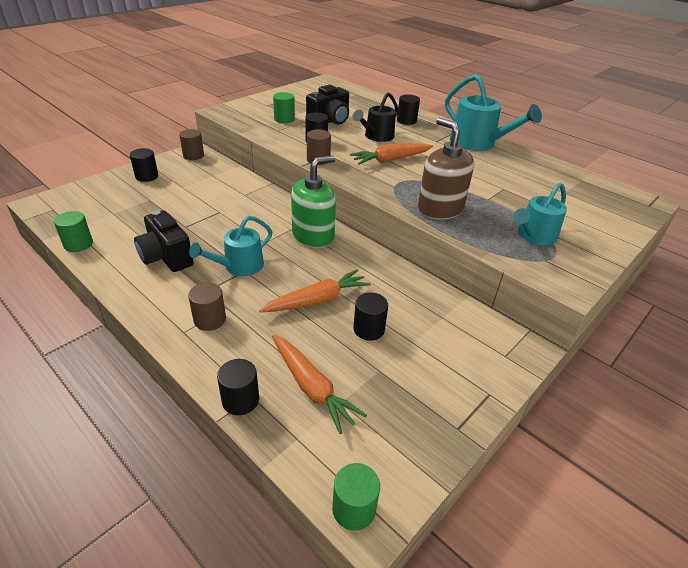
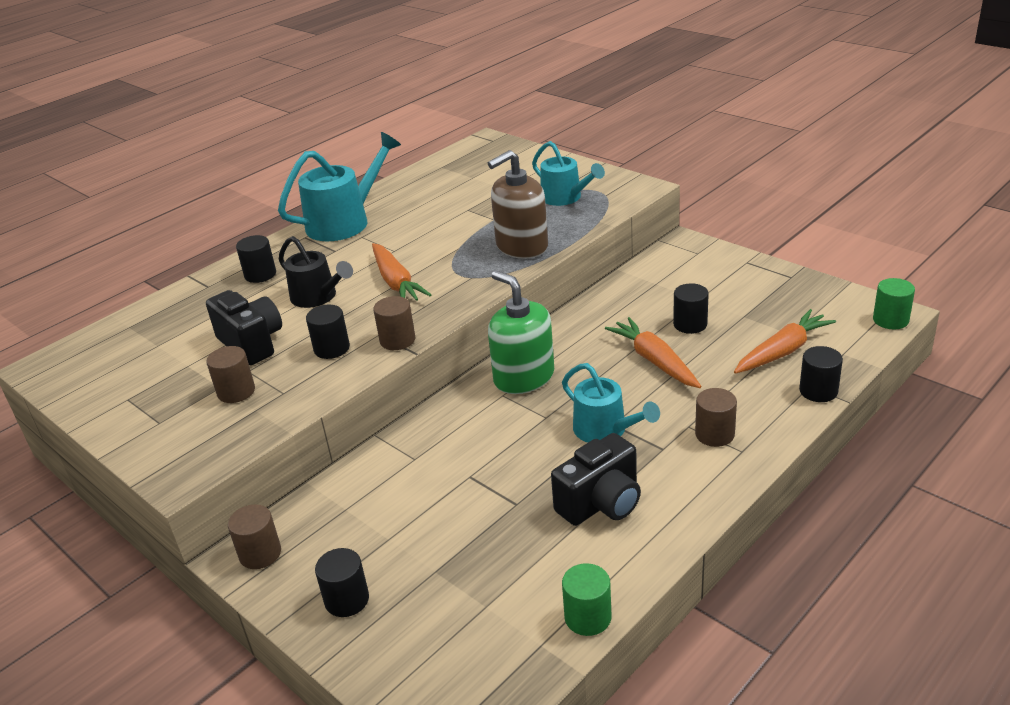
camera: 85 degrees left, 5 degrees down
(284, 119) = (236, 392): green cylinder -> brown cylinder

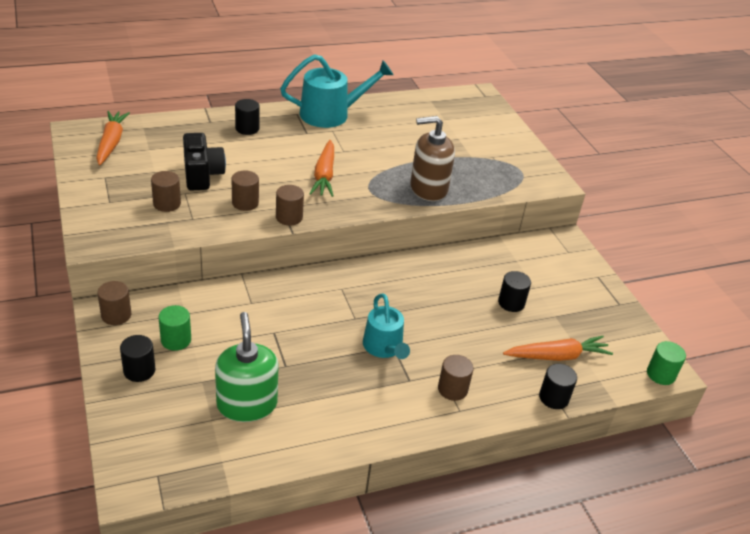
camera: 20 degrees right, 5 degrees up
(317, 297) = (267, 162): black watering can -> none
(332, 348) = (245, 203): black cylinder -> brown cylinder
(524, 377) = (365, 283): green soap dispenser -> green soap dispenser (247, 404)
(565, 198) = (493, 165): turquoise watering can -> none
(588, 617) = (263, 461): green cylinder -> green cylinder (176, 340)
(601, 503) = (337, 394): black camera -> none
(654, 361) = (461, 316): orange carrot -> orange carrot (111, 143)

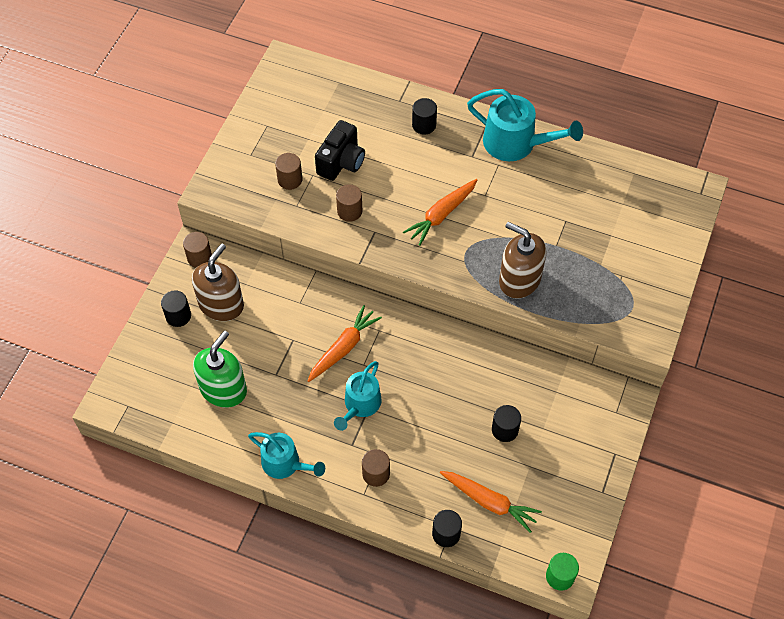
camera: 45 degrees right, 20 degrees up
(111, 143) = (300, 88): orange carrot -> orange carrot (343, 348)
(176, 340) = (221, 304): green cylinder -> brown soap dispenser
(289, 217) = (370, 246): brown cylinder -> none
(368, 429) = (285, 463): none -> turquoise watering can

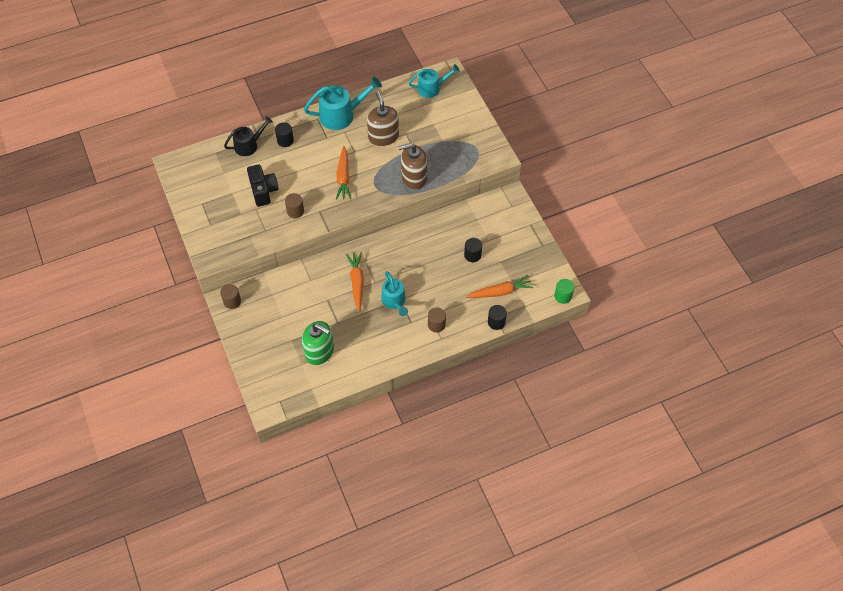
camera: 45 degrees left, 0 degrees up
(178, 316) = (255, 338): black cylinder -> none
(221, 304) = (271, 314): brown soap dispenser -> brown soap dispenser (383, 136)
(223, 389) = (319, 351): green soap dispenser -> green soap dispenser turned 135 degrees clockwise
(285, 463) = (389, 357): turquoise watering can -> turquoise watering can (432, 88)
(290, 179) = (246, 220): brown cylinder -> none
(380, 100) = (249, 145): none -> black watering can

